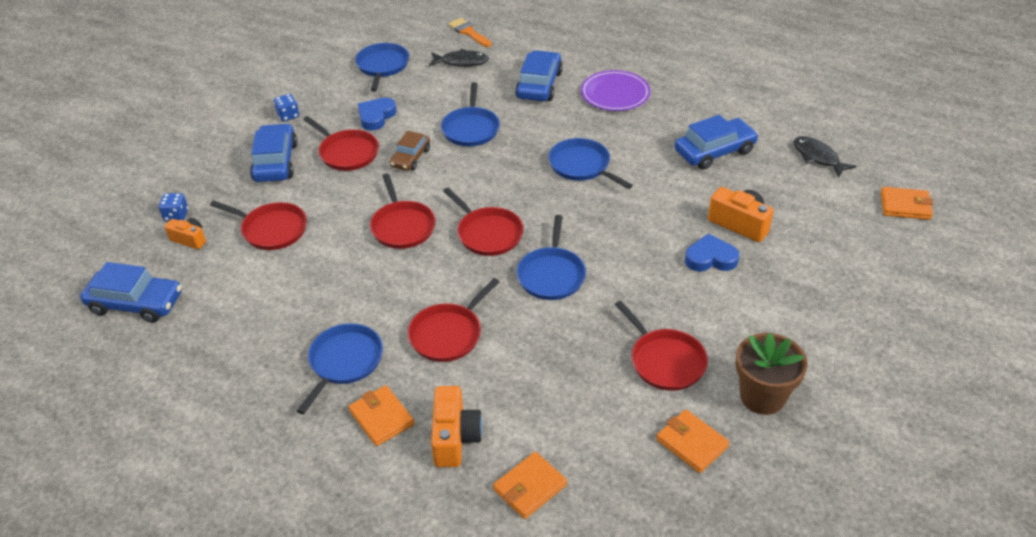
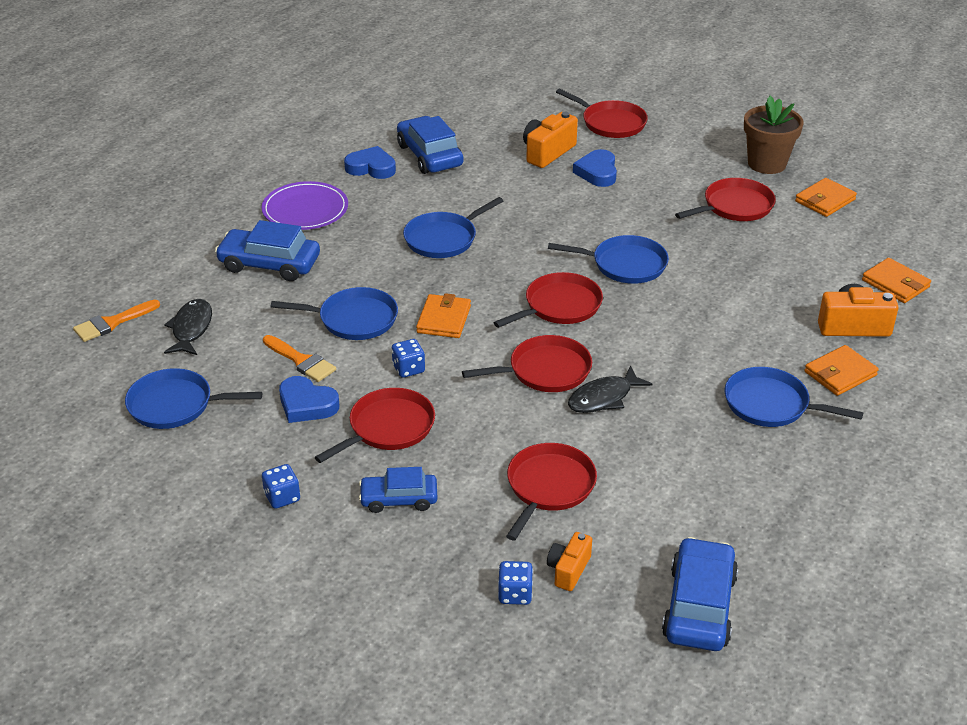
camera: 90 degrees left, 5 degrees down
(275, 162) = (399, 499): blue car -> blue car, size x0.64
(410, 158) = (408, 369): brown car -> blue dice
(423, 110) = (301, 361): none -> orange brush
(448, 334) = (719, 332): red pan -> red pan (611, 123)
(686, 121) = (371, 168): none -> blue heart
(818, 157) = (448, 102): black fish -> black fish (604, 398)
(905, 206) = (525, 71): orange wallet -> orange wallet (444, 319)

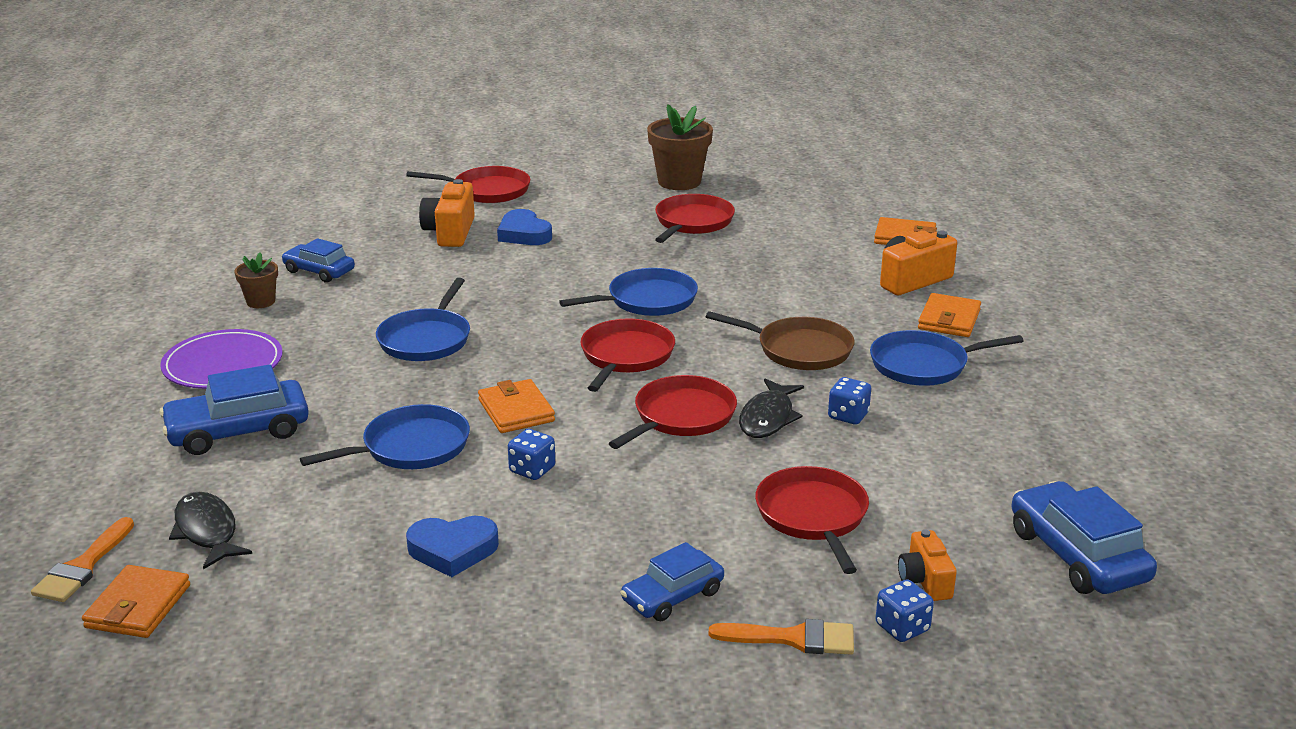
camera: 35 degrees left, 10 degrees down
(175, 405) = (279, 619): blue pan -> none
(282, 497) = (535, 655): blue dice -> blue dice (848, 416)
(301, 361) = (394, 510): orange brush -> orange brush (793, 638)
(371, 168) = (261, 302): blue heart -> brown flower pot
(388, 428) = (577, 533): red pan -> none
(429, 155) = (319, 271): blue car -> blue car, size x0.64
(690, 352) = (799, 350): none -> brown pan
(825, 200) = (766, 194): orange wallet -> orange wallet (138, 606)

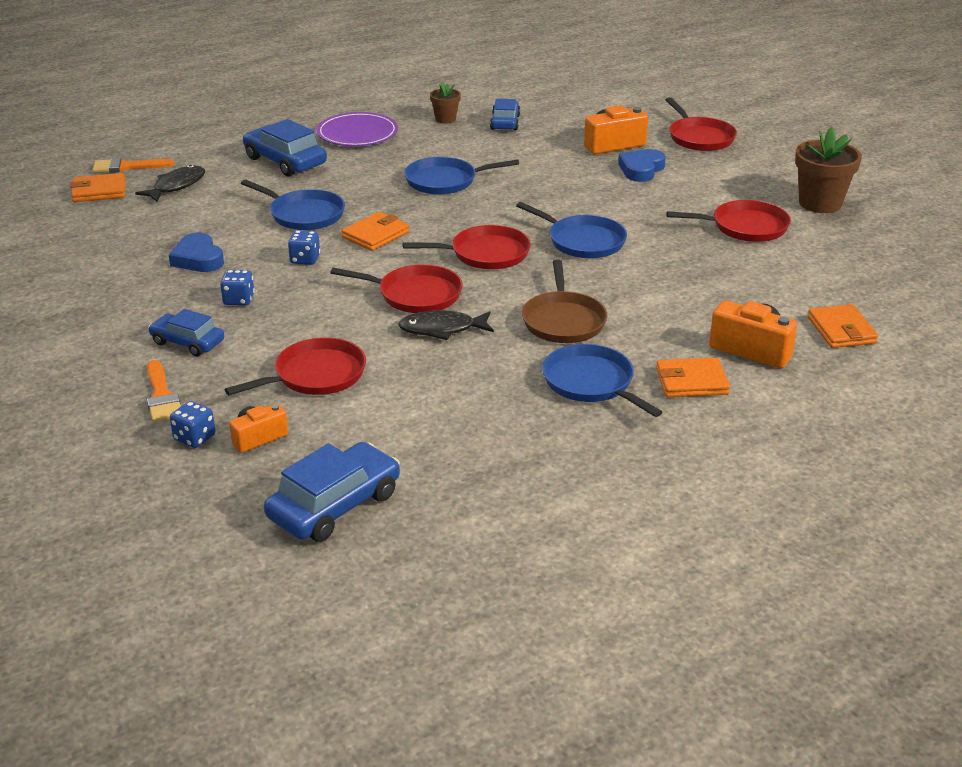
camera: 65 degrees right, 5 degrees up
(848, 416) = (473, 363): blue dice -> blue dice (239, 300)

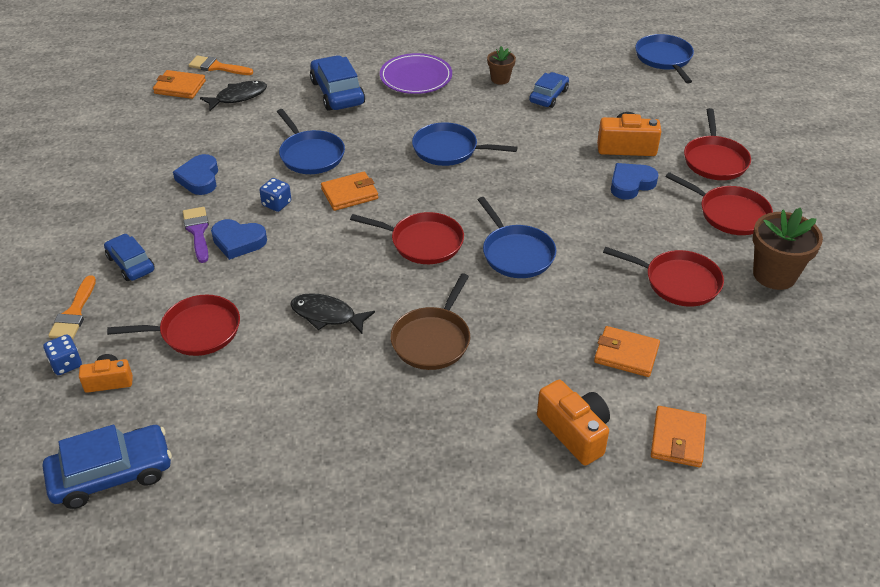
camera: 25 degrees right, 10 degrees up
(239, 300) = (197, 231): blue dice -> purple brush
(292, 297) = (238, 242): none -> blue heart
(416, 295) = (334, 270): red pan -> red pan (730, 214)
(591, 383) = (404, 419): blue pan -> blue pan (664, 58)
(691, 382) = (491, 450): orange wallet -> orange wallet (626, 354)

